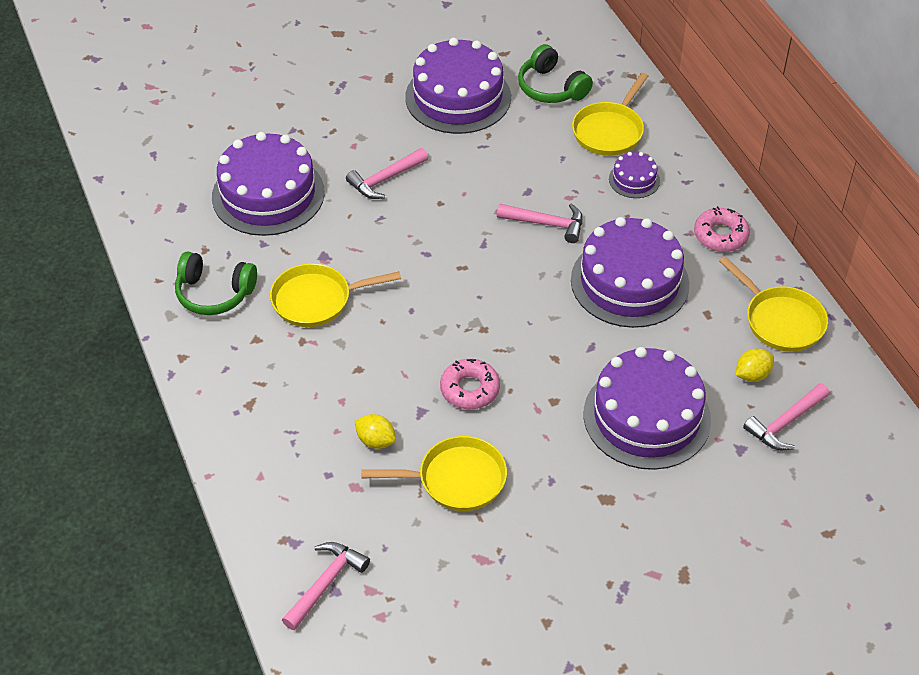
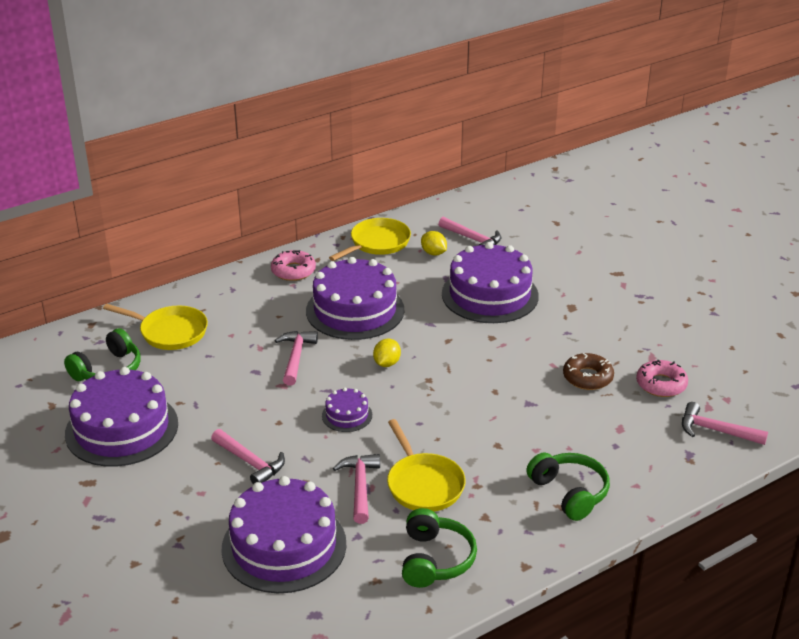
camera: 100 degrees left, 15 degrees down
(268, 415) = (569, 492): none -> green headphones
(328, 252) = (360, 487): none -> pink hammer
(376, 441) = (569, 424): yellow lemon -> yellow lemon (387, 363)
(456, 479) = (587, 377): yellow pan -> brown donut
(469, 389) = (496, 380): pink donut -> pink donut (661, 384)
(634, 180) = (233, 315): purple cake -> purple cake (347, 415)

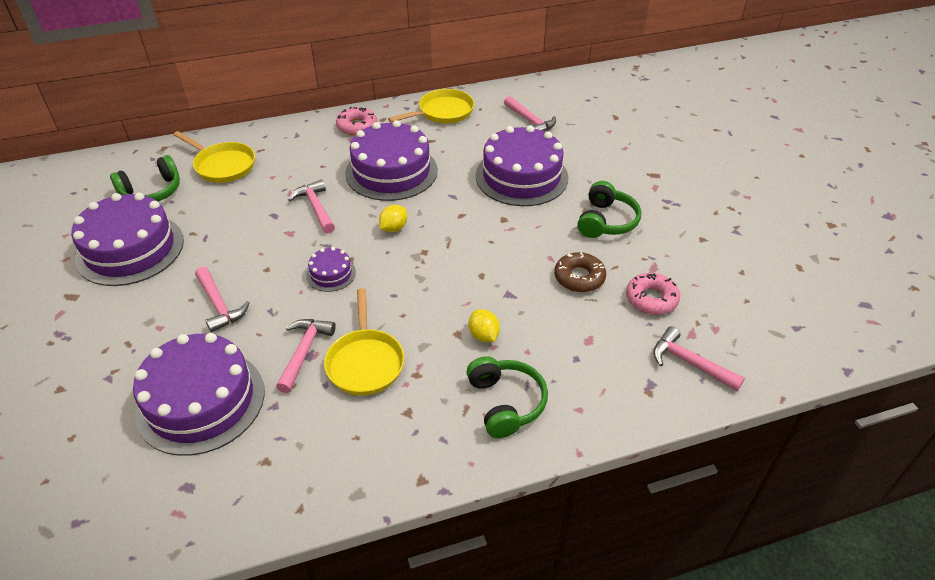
camera: 15 degrees right, 10 degrees up
(296, 357) = (316, 208): pink hammer -> pink hammer turned 45 degrees counterclockwise
(433, 253) = (488, 129): yellow lemon -> yellow lemon (483, 335)
(435, 559) = (335, 451): green headphones -> green headphones (606, 221)

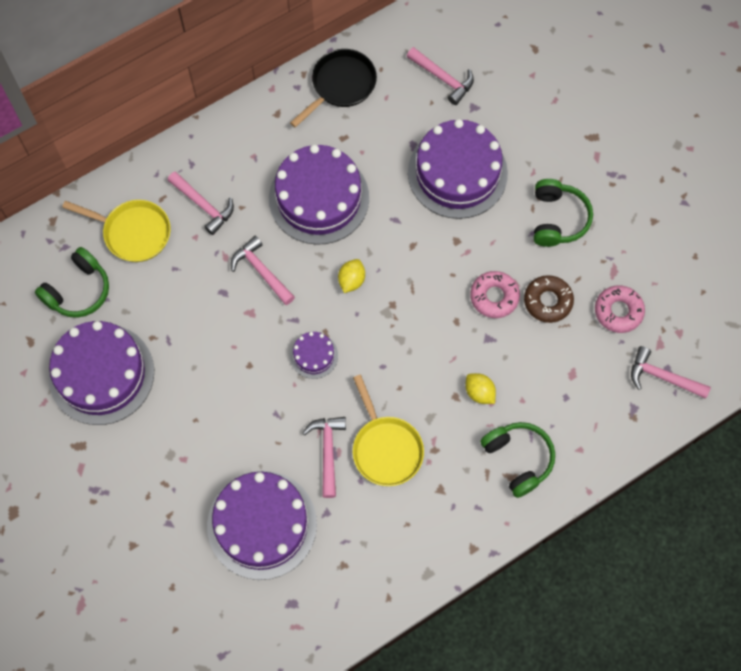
camera: 15 degrees left, 25 degrees up
(219, 305) = (225, 420): pink hammer -> pink hammer (203, 205)
(357, 126) = (253, 133): pink donut -> pink donut (494, 297)
(442, 112) = (340, 85): yellow pan -> black pan

